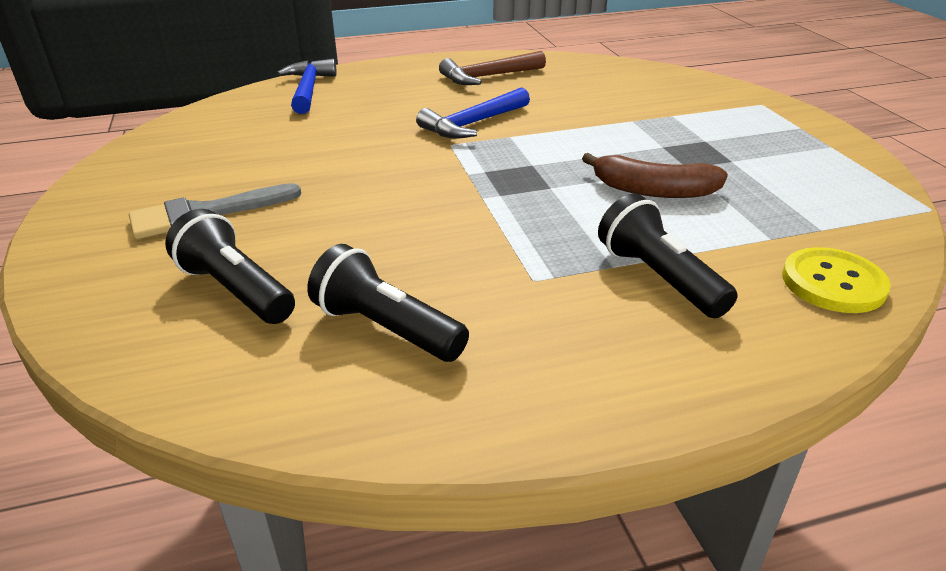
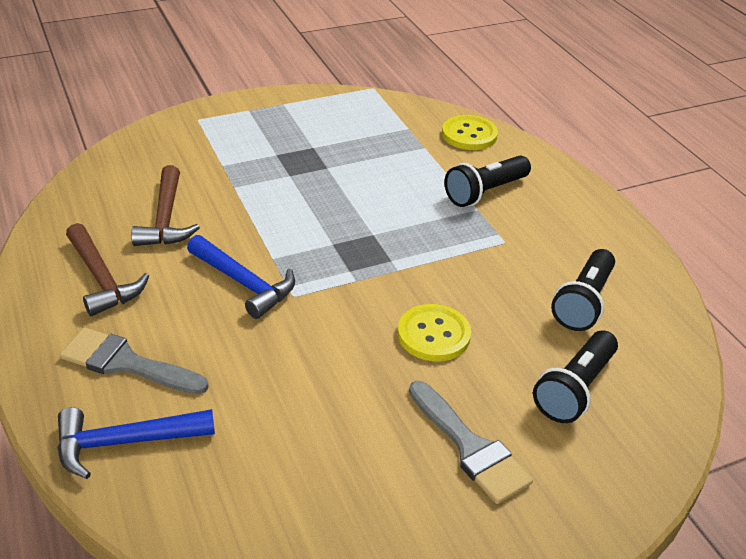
camera: 100 degrees left, 5 degrees up
(367, 209) = (433, 335): none -> yellow button
(387, 87) = (126, 363): none -> grey brush
(572, 94) = (166, 219): none -> brown hammer
(653, 190) = (369, 186): brown banana -> none

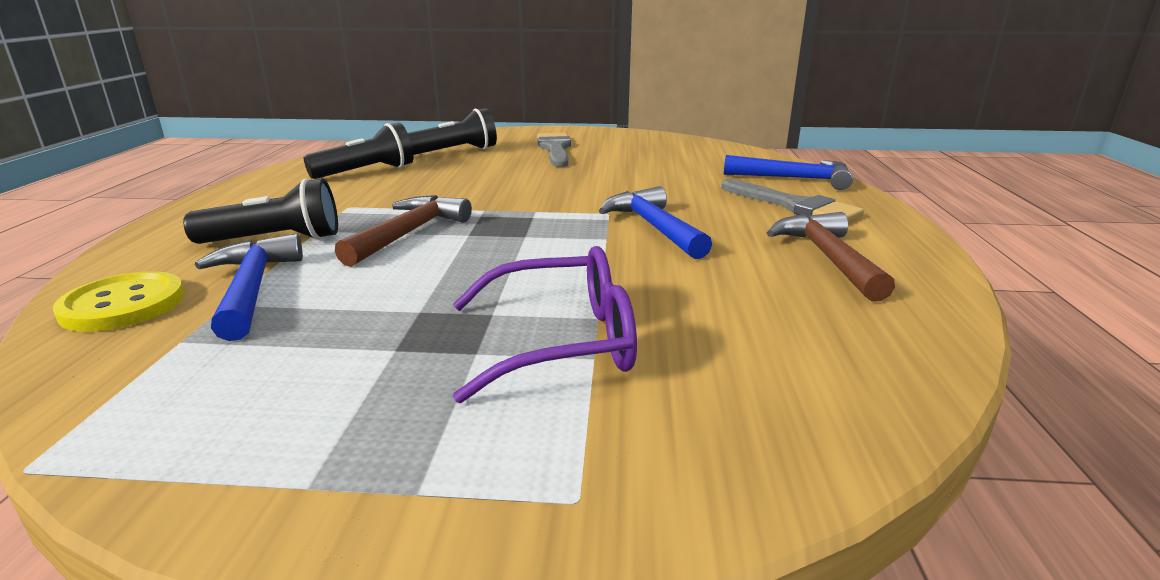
camera: 150 degrees left, 15 degrees down
(166, 219) = (731, 298): brown hammer -> brown hammer (409, 233)
(242, 168) = (562, 342): none -> purple glasses
(429, 158) = (252, 288): none -> blue hammer
(433, 335) = (511, 179): yellow button -> none

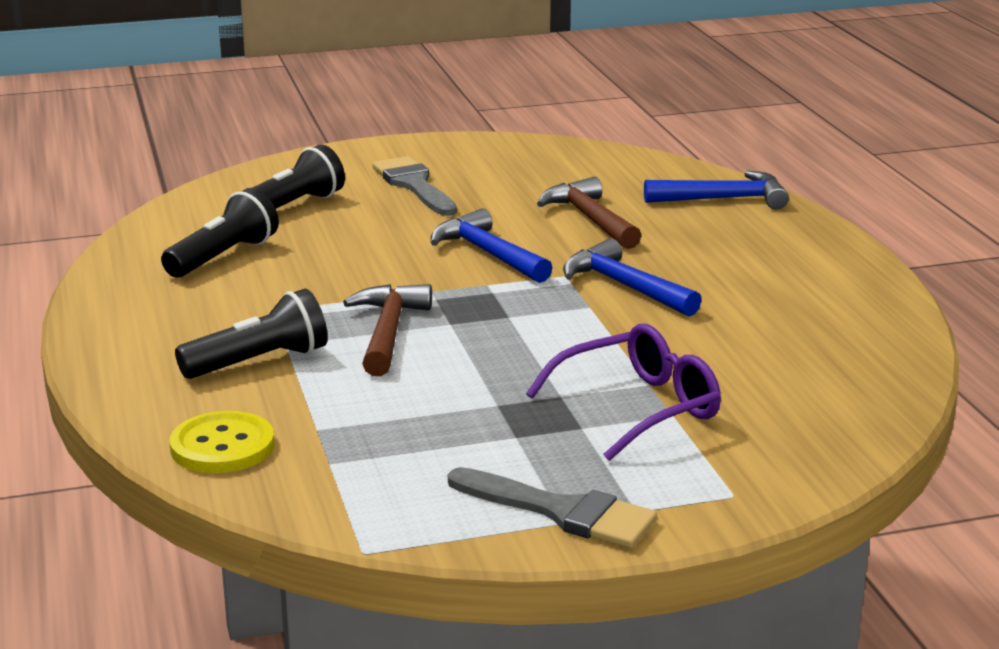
camera: 20 degrees left, 0 degrees up
(252, 288) = (318, 412): blue hammer -> blue hammer (488, 253)
(794, 206) = (742, 238): grey brush -> grey brush (562, 512)
(827, 258) = (800, 296): brown hammer -> brown hammer (590, 219)

